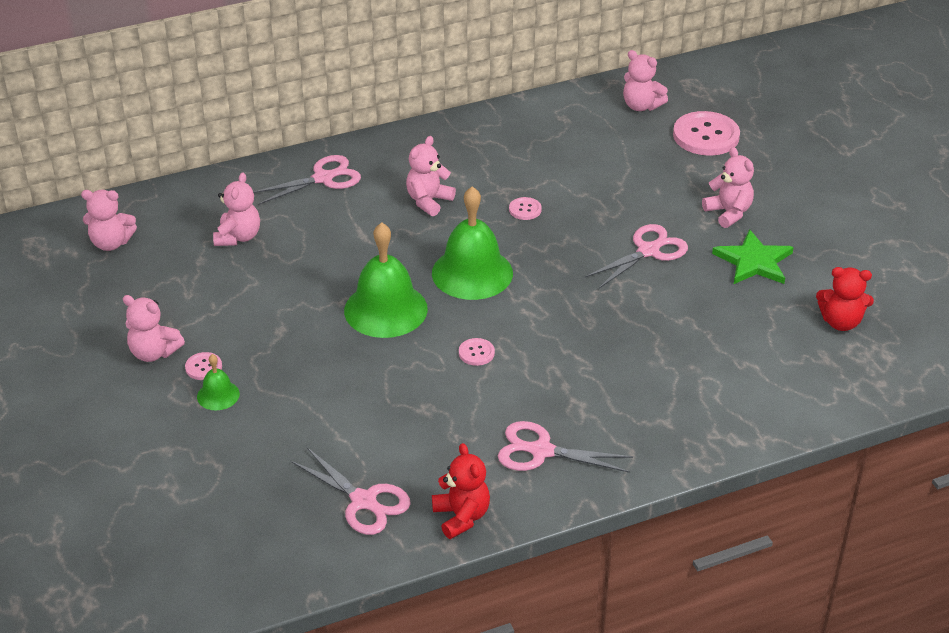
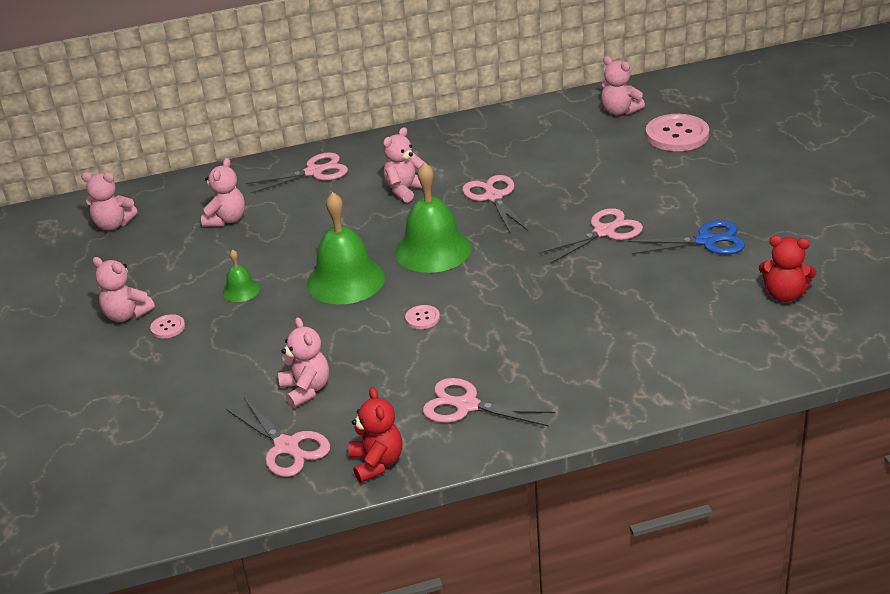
camera: 10 degrees right, 5 degrees down
(218, 395) = (175, 351): green bell -> green bell (241, 290)
(525, 209) = (493, 197): pink button -> pink scissors
(728, 213) = (688, 199): pink teddy bear -> pink teddy bear (306, 390)
(754, 261) = (706, 241): green star -> blue scissors

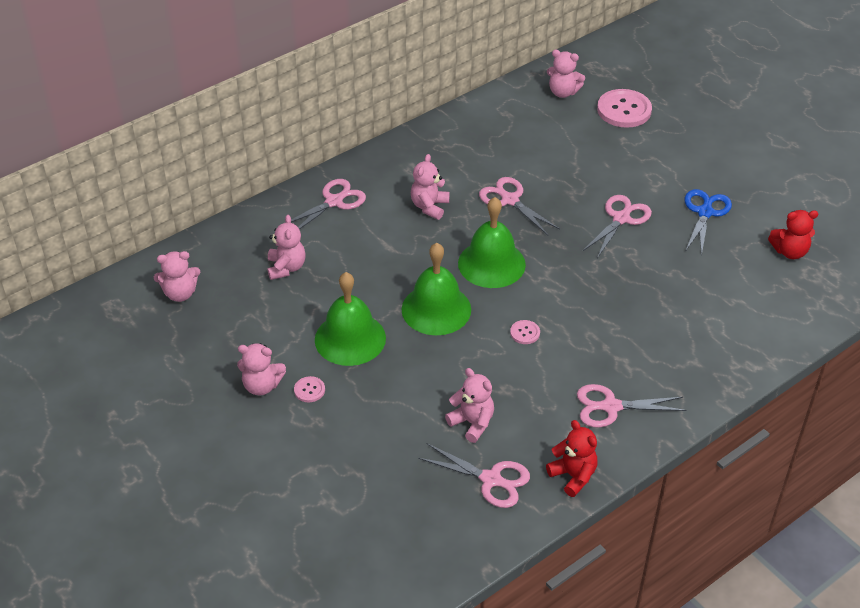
camera: 25 degrees left, 10 degrees up
(241, 290) = (350, 338): green bell -> green bell, size x2.09
(706, 241) = (705, 212): blue scissors -> blue scissors turned 45 degrees counterclockwise

